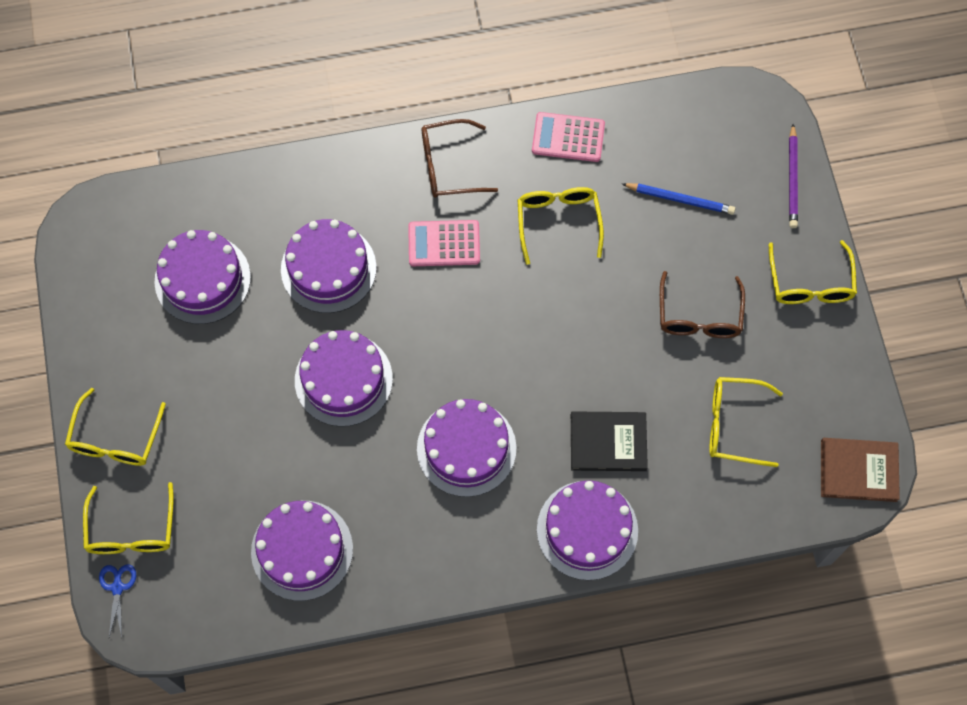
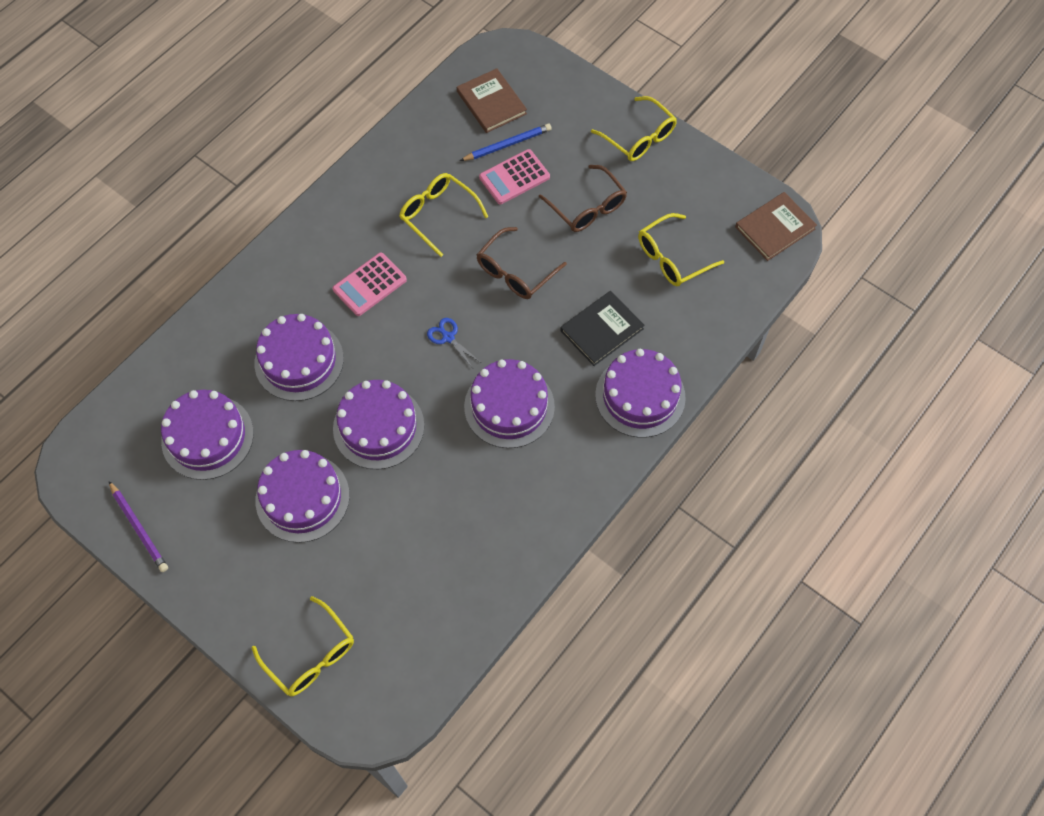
camera: 40 degrees left, 5 degrees down
(115, 439) = (239, 600): yellow glasses -> none
(117, 587) = (336, 705): blue scissors -> blue scissors (448, 337)
(302, 550) = (454, 566): purple cake -> purple cake (302, 497)
(448, 166) = (326, 232): brown glasses -> brown glasses (515, 272)
(568, 137) = (395, 157): pink calculator -> pink calculator (514, 177)
(702, 146) = (491, 102): none -> brown book
(792, 179) = (568, 83): purple pencil -> purple pencil (139, 528)

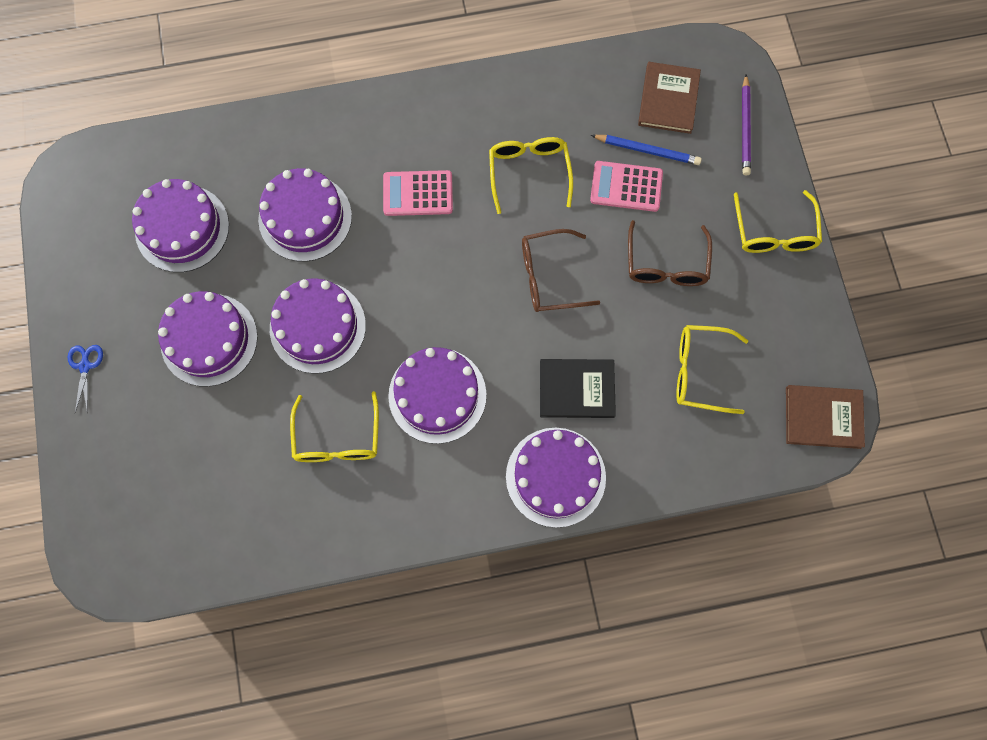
camera: 40 degrees right, 10 degrees up
(139, 528) = (71, 264): purple pencil -> purple pencil (745, 127)
(311, 655) = (106, 477): yellow glasses -> yellow glasses (337, 439)
(448, 337) = (441, 292): blue scissors -> blue scissors (85, 365)

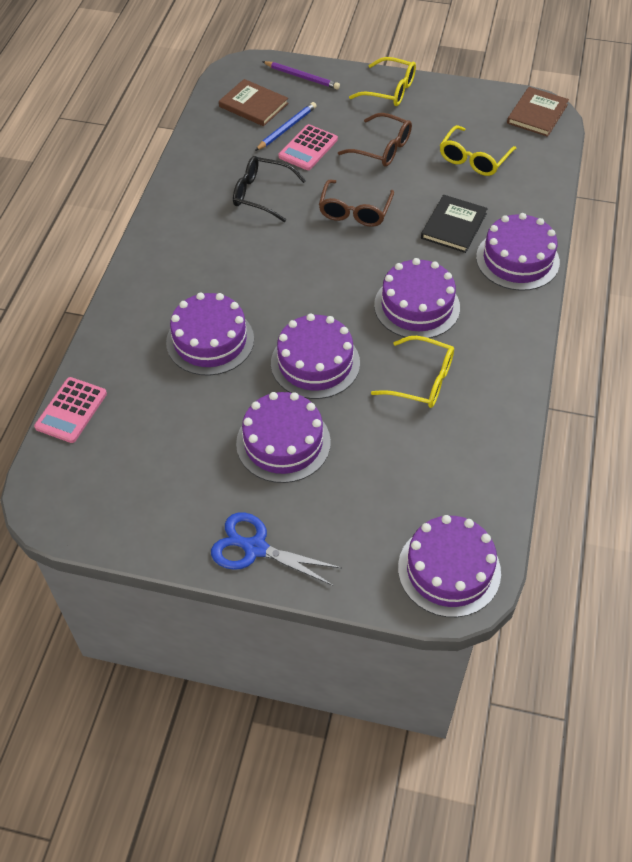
camera: 65 degrees left, 20 degrees down
(85, 365) = (254, 548): blue scissors -> blue scissors, size x1.76
(182, 228) = (163, 430): purple cake -> purple cake (449, 570)
(418, 193) = (236, 263): pink calculator -> pink calculator (71, 410)
(529, 172) = (261, 194): yellow glasses -> black glasses

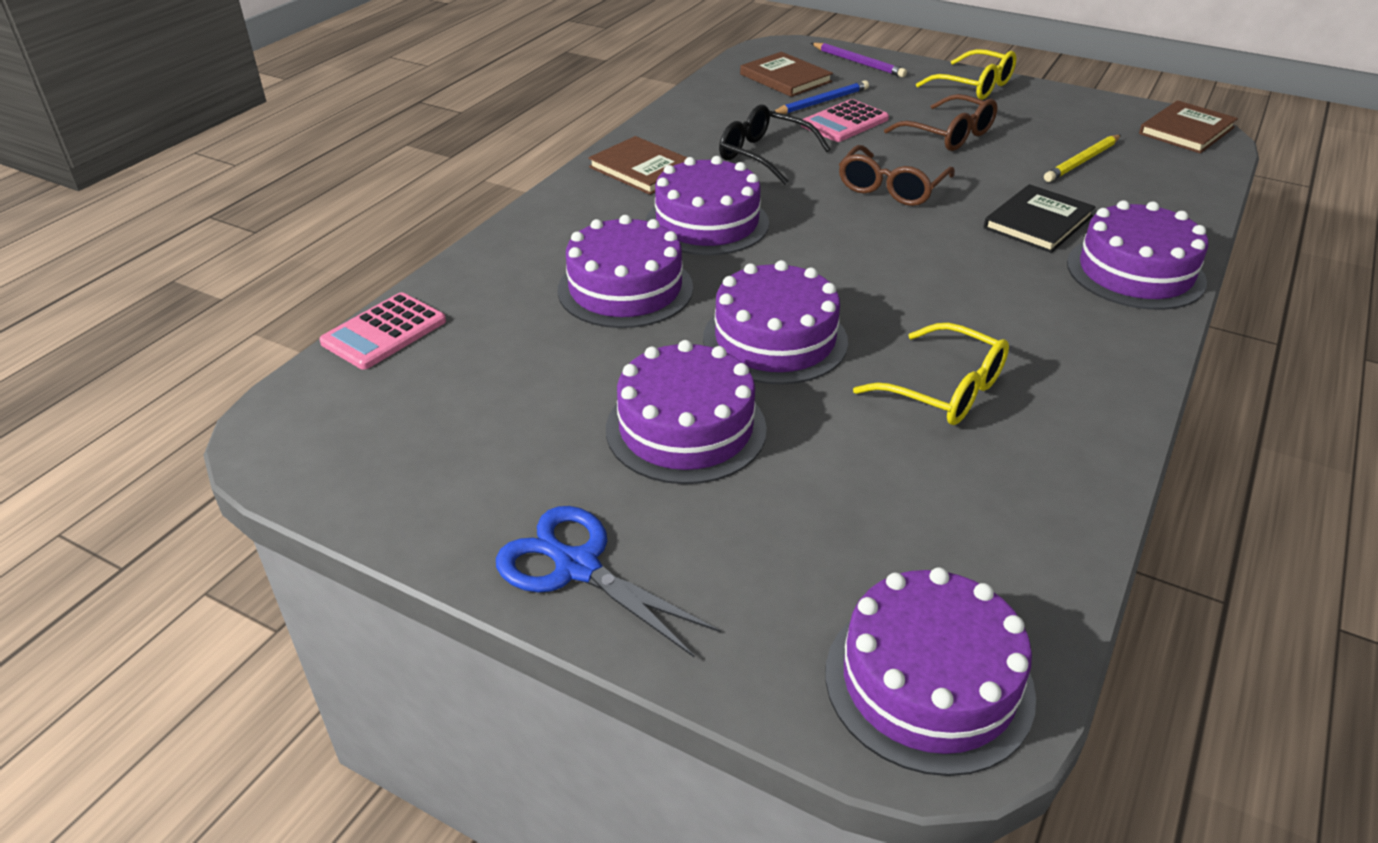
camera: 15 degrees right, 15 degrees down
(182, 225) = (642, 169): none -> brown book
(417, 306) = (958, 300): purple cake -> purple cake (707, 223)
(473, 159) = (1082, 161): yellow glasses -> yellow pencil

